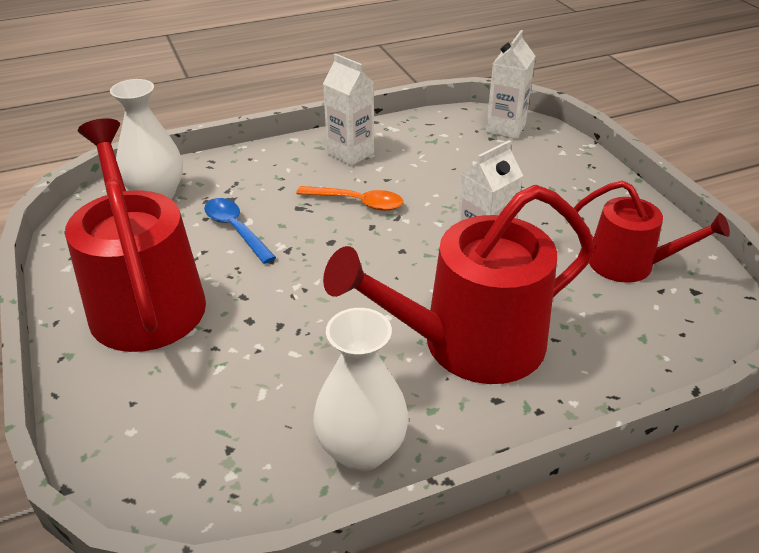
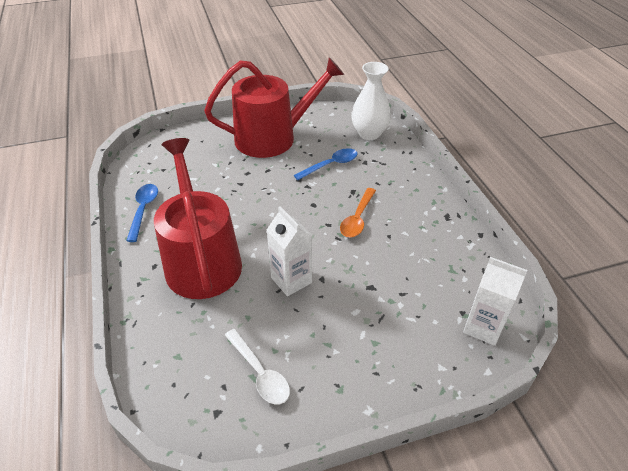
camera: 95 degrees right, 5 degrees up
(350, 154) = (425, 218): white carton -> none
(361, 450) = (143, 210): white vase -> blue spoon
(629, 264) = (259, 373): red watering can -> white spoon

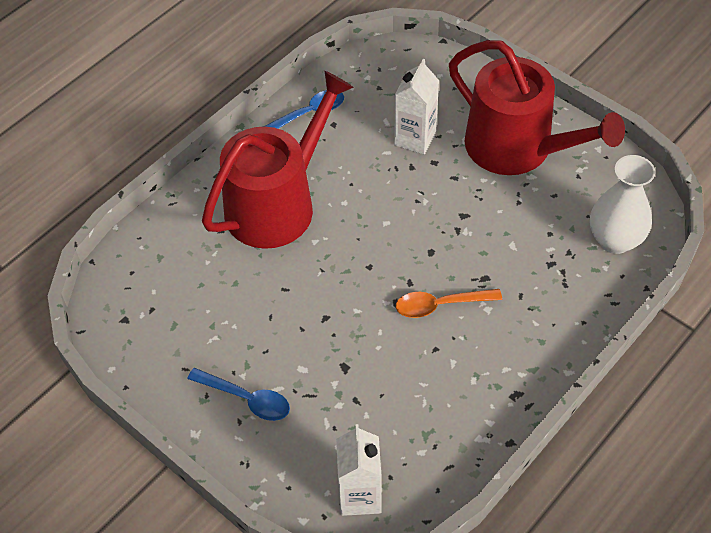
camera: 60 degrees right, 10 degrees up
(259, 373) = (181, 328): white spoon -> none
(291, 280) = (304, 292): white carton -> white carton (415, 138)
(330, 165) = (514, 232): blue spoon -> blue spoon (246, 399)

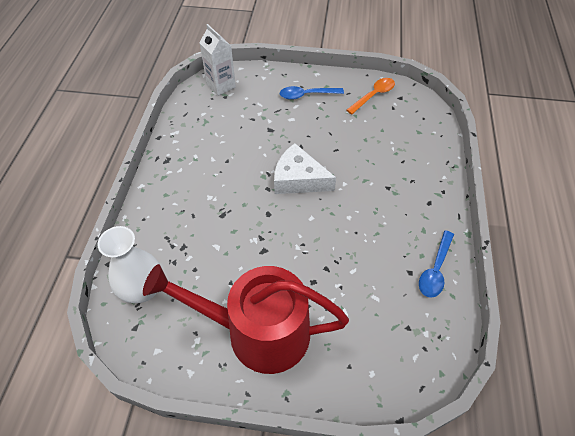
camera: 145 degrees right, 0 degrees up
(277, 204) = (388, 193): red watering can -> none
(363, 274) = (298, 179): none -> white cheese
(415, 138) = (342, 294): white carton -> none
(441, 305) = (239, 185): orange spoon -> orange spoon (373, 96)

